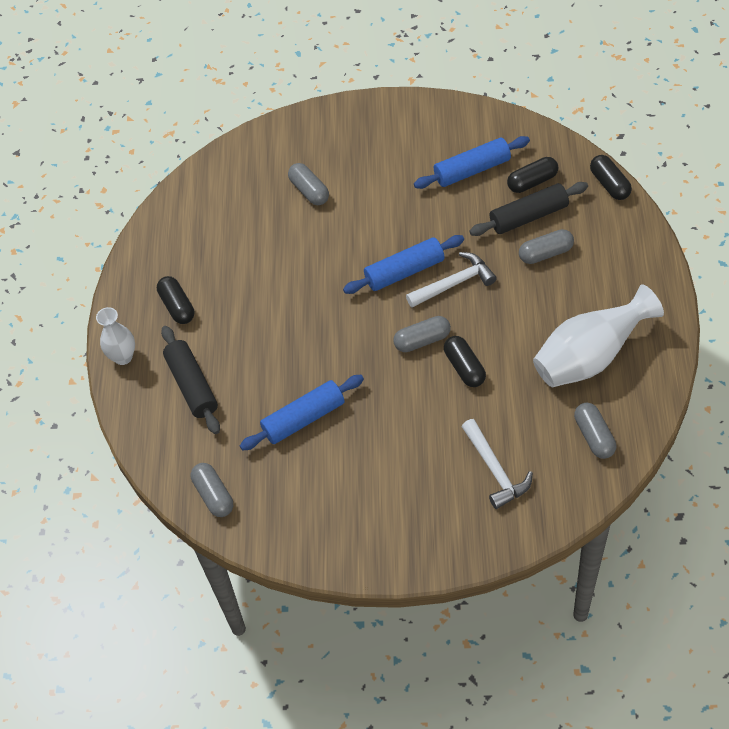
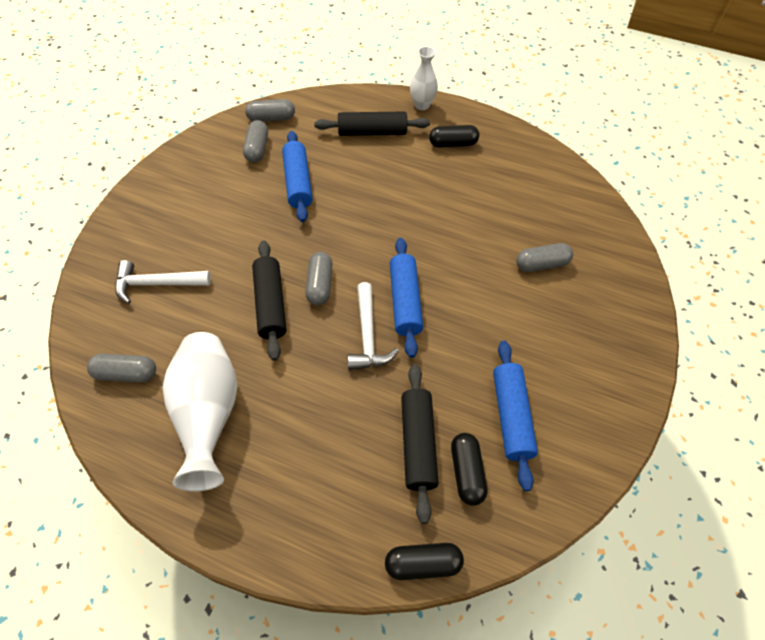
camera: 105 degrees right, 0 degrees up
(464, 367) = (270, 304): black capsule -> black rolling pin
(545, 253) = (358, 436): grey capsule -> grey capsule (257, 149)

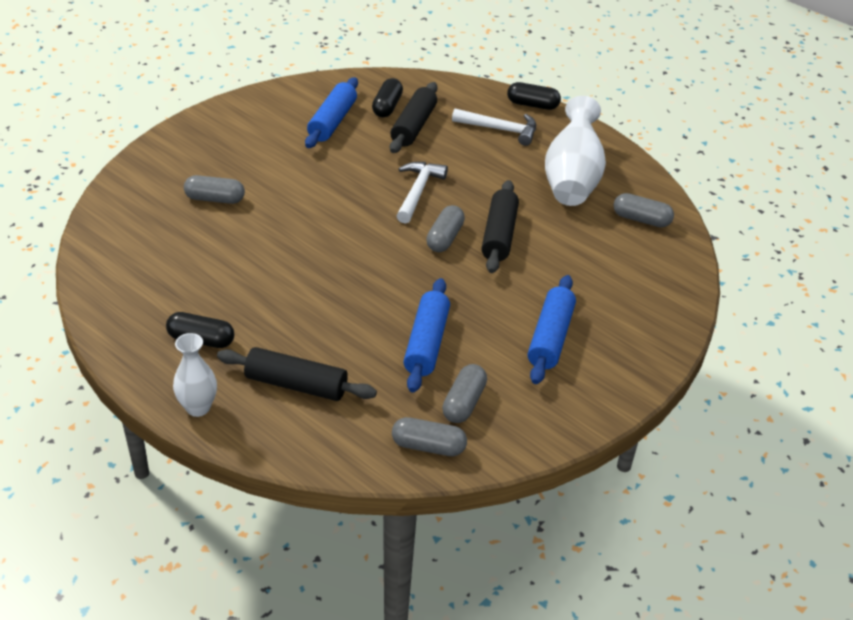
camera: 160 degrees left, 15 degrees down
(157, 284) = (610, 280): white hammer -> white hammer (500, 130)
(404, 301) = (369, 206): blue rolling pin -> blue rolling pin (550, 338)
(422, 564) = (442, 82): black capsule -> black capsule (532, 105)

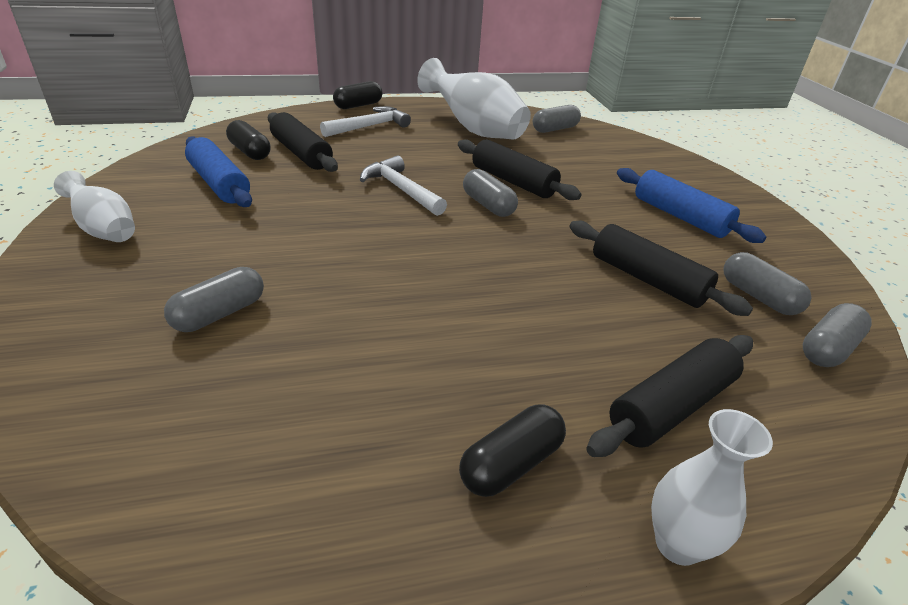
camera: 55 degrees left, 5 degrees down
(241, 119) = (105, 230): none -> white vase
(426, 343) = (647, 279): blue rolling pin -> black rolling pin

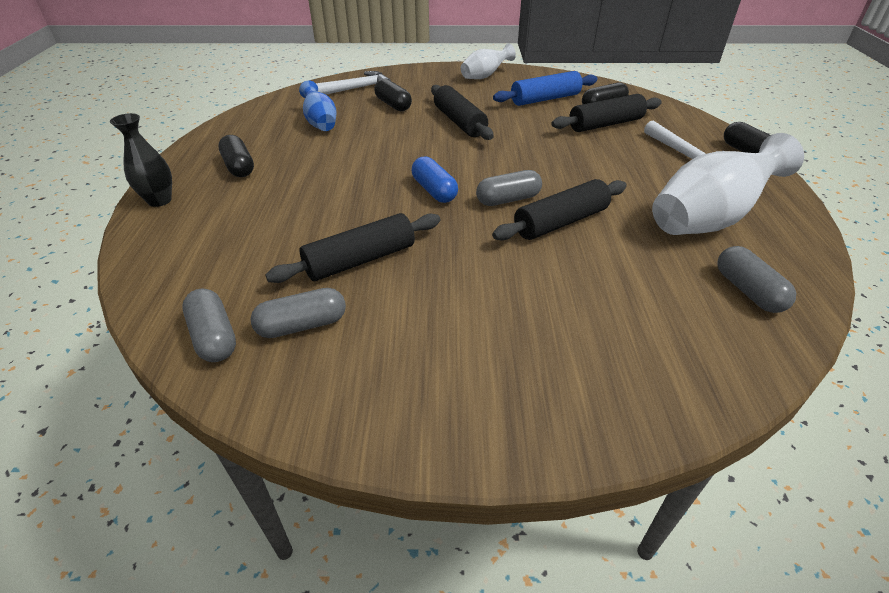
camera: 105 degrees right, 5 degrees up
(220, 314) = (393, 105): grey capsule -> black capsule
(302, 395) = (320, 123): none -> blue vase
(401, 190) = (538, 161): white hammer -> white hammer (356, 89)
(492, 248) = (434, 191): none -> blue capsule
(671, 406) = (230, 226): black rolling pin -> black rolling pin (459, 122)
(677, 544) = (159, 200): white vase -> black vase
(680, 216) = (471, 330): blue rolling pin -> none

